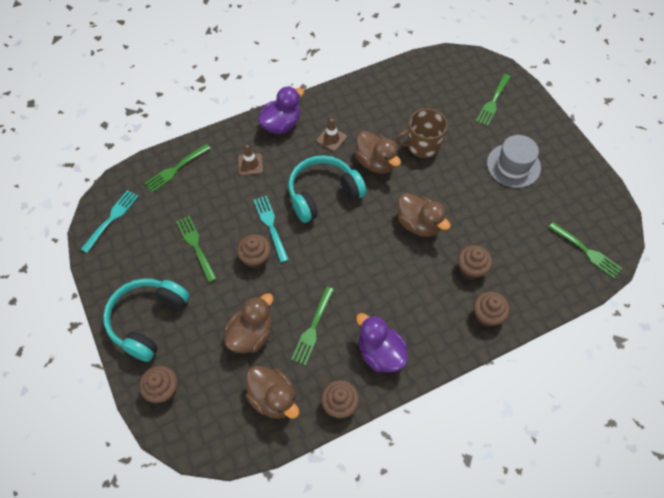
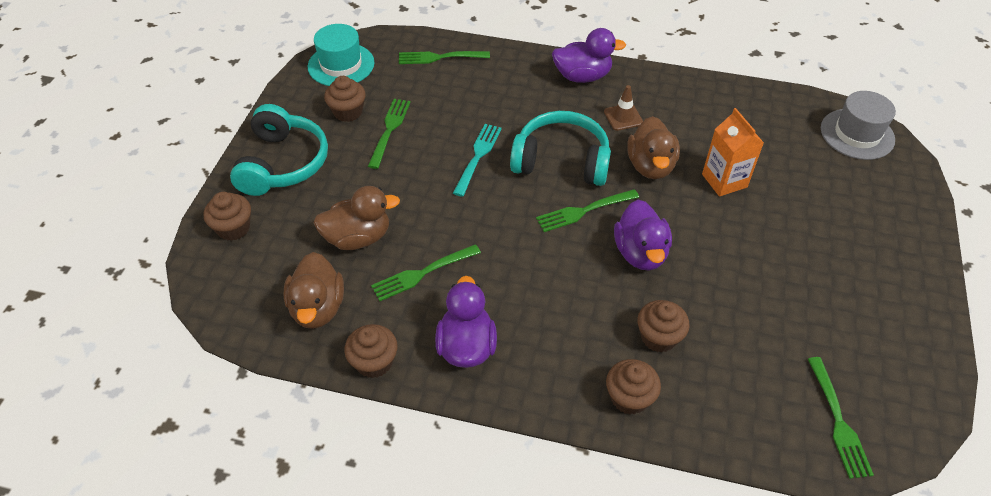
camera: 40 degrees right, 10 degrees down
(111, 219) = (341, 65): turquoise fork -> turquoise hat
(148, 320) = (283, 163): turquoise headphones -> turquoise headphones turned 120 degrees clockwise
(250, 164) = (514, 93): brown traffic cone -> none
(255, 258) = (433, 175): brown cupcake -> brown cupcake (348, 112)
(419, 224) = (640, 253): brown duck -> purple duck
(422, 145) = (724, 181): brown mug -> orange carton
(493, 101) = (864, 187): green fork -> green fork (584, 210)
(513, 165) = (825, 267): grey hat -> grey hat (857, 134)

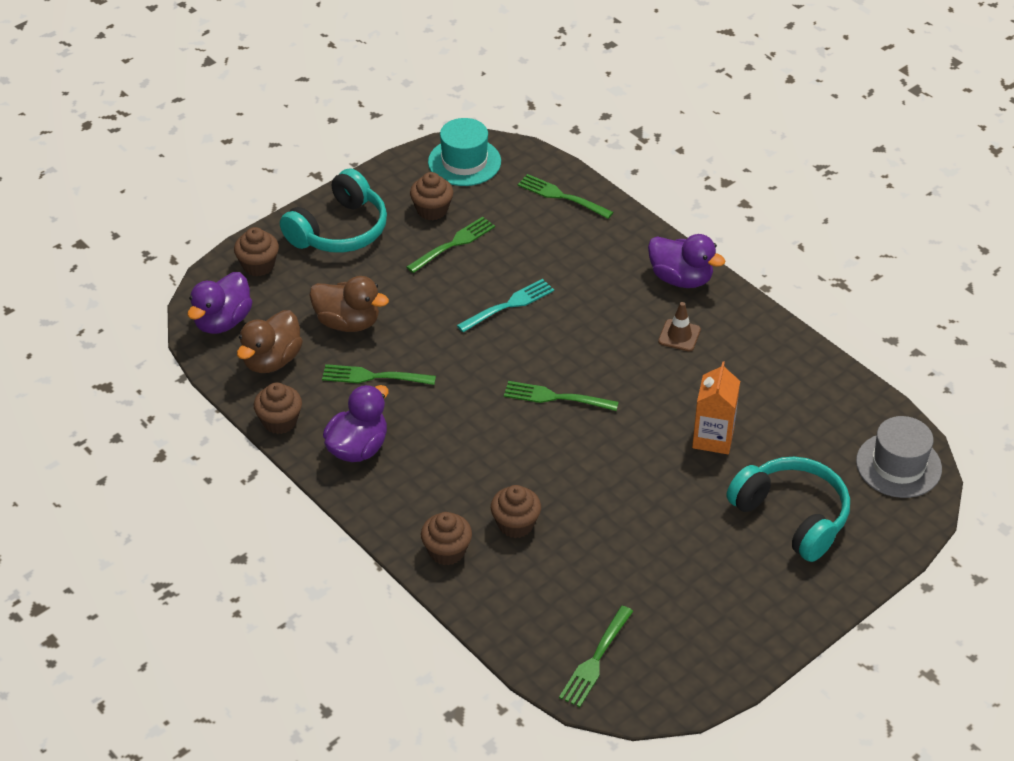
camera: 35 degrees right, 5 degrees down
(561, 161) = (580, 346): turquoise headphones -> turquoise headphones (792, 516)
(640, 253) = (569, 455): purple duck -> purple duck (222, 321)
(650, 166) = (657, 391): brown duck -> none

